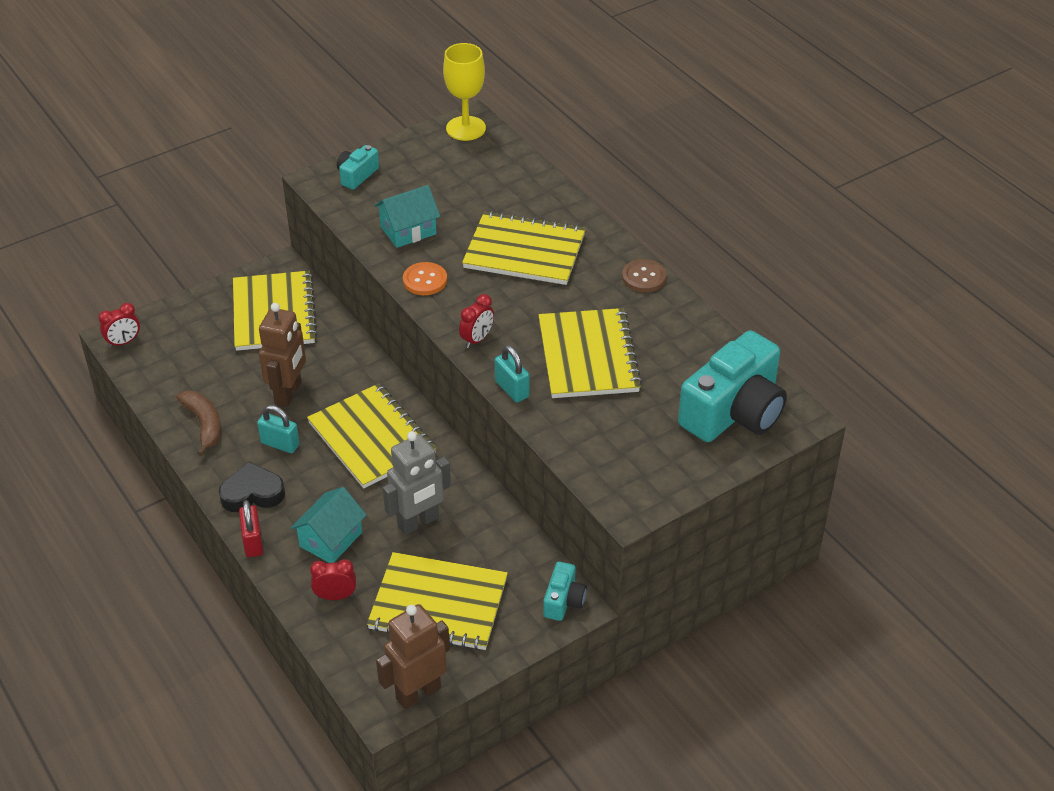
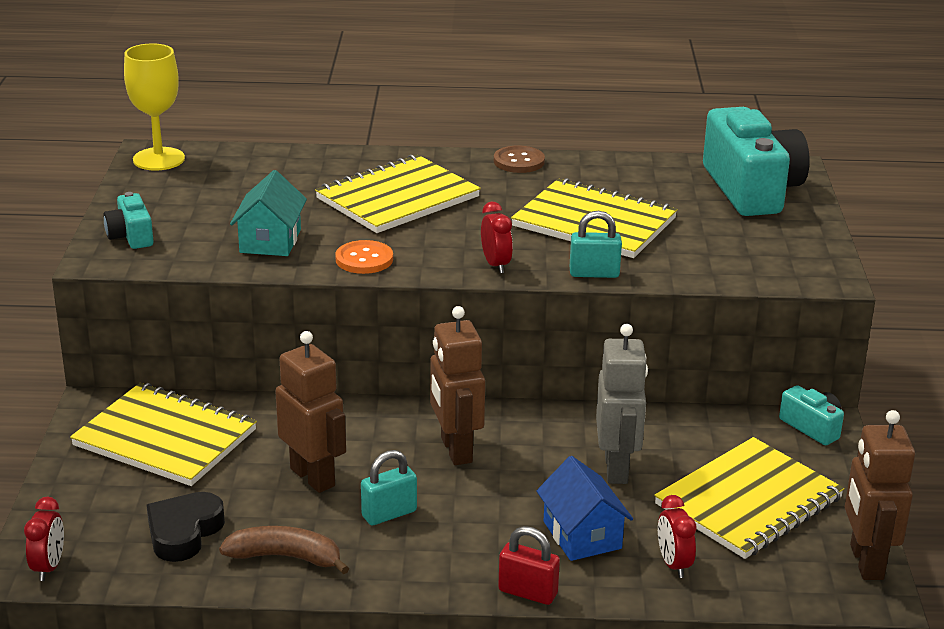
camera: 55 degrees left, 15 degrees down
(252, 493) = (447, 563): black heart -> black heart (184, 532)
(331, 539) = (582, 535): turquoise house -> blue house
(335, 596) = (673, 564): red clock -> red clock turned 45 degrees counterclockwise
(371, 438) = (455, 450): yellow notebook -> brown robot

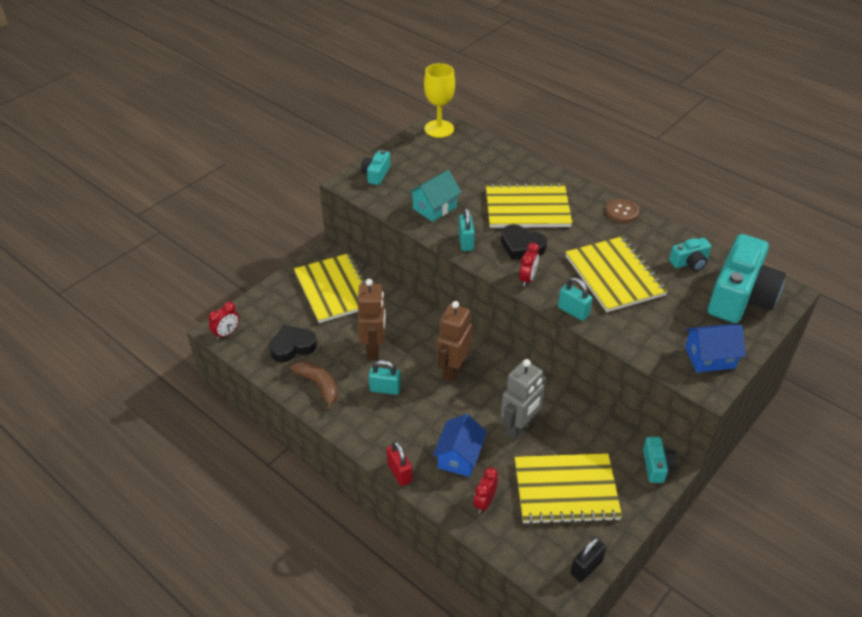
camera: 40 degrees right, 15 degrees up
(364, 259) = (466, 242): orange button -> turquoise padlock
(443, 237) = (521, 246): none -> black heart
(659, 180) = (689, 262): none -> turquoise camera
(795, 253) = (709, 357): none -> blue house
(865, 562) = (586, 567): brown robot -> black padlock

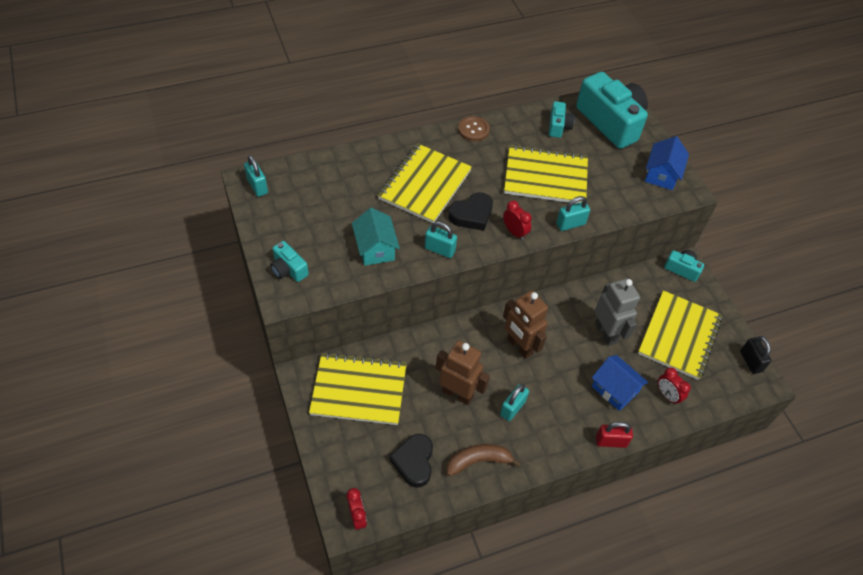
camera: 65 degrees left, 10 degrees up
(439, 129) = (257, 186): yellow goblet -> turquoise padlock

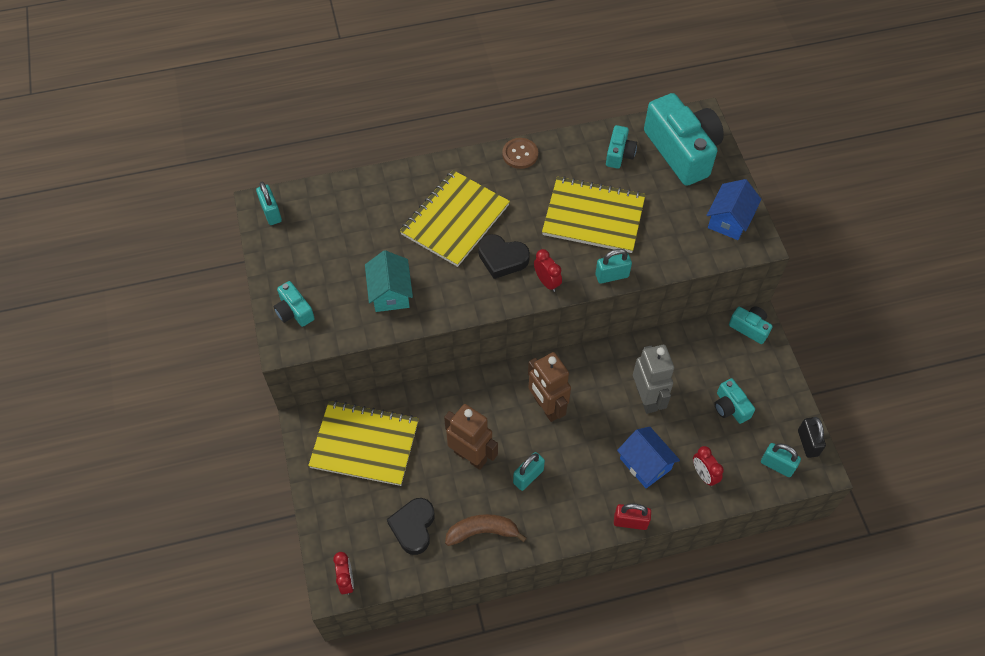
camera: 10 degrees right, 5 degrees up
(439, 249) = (460, 298): turquoise padlock -> turquoise padlock (777, 465)
(472, 215) = (502, 259): black heart -> black heart turned 45 degrees clockwise
(679, 336) = (730, 407): yellow notebook -> turquoise camera

